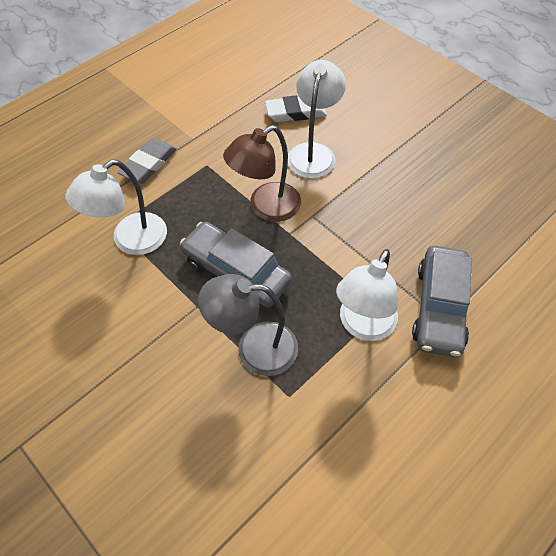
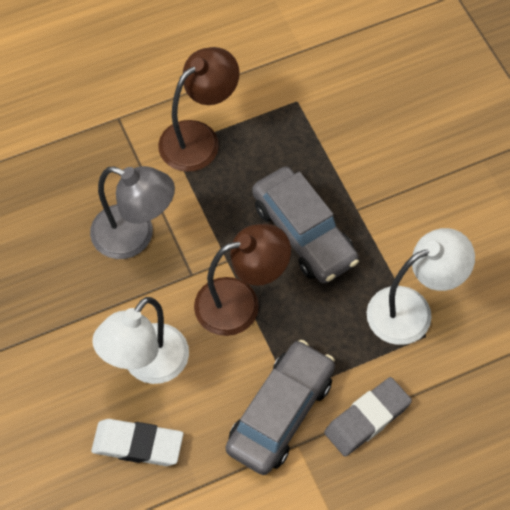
camera: 160 degrees left, 5 degrees up
(254, 348) = (313, 150): grey lamp -> grey lamp (134, 236)
(363, 326) = (199, 138): white lamp -> brown lamp
(439, 308) = (115, 131): grey car -> grey car (280, 413)

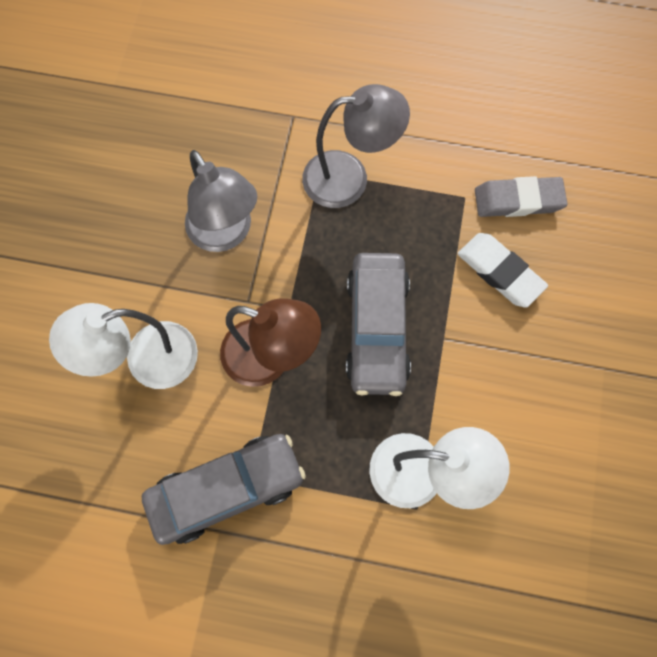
camera: 35 degrees right, 10 degrees up
(138, 444) = (84, 429): white eraser -> white eraser (500, 272)
(199, 138) = (349, 178): brown lamp -> grey lamp
(367, 419) = (300, 552): grey eraser -> grey eraser (518, 200)

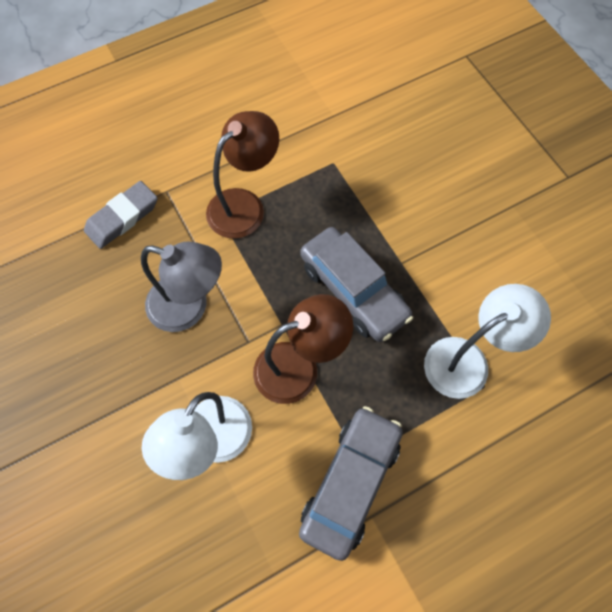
camera: 40 degrees left, 5 degrees down
(349, 178) = (244, 205): grey lamp -> brown lamp
(500, 272) = (398, 194): white eraser -> none
(518, 200) = (368, 140): grey eraser -> grey eraser (122, 217)

